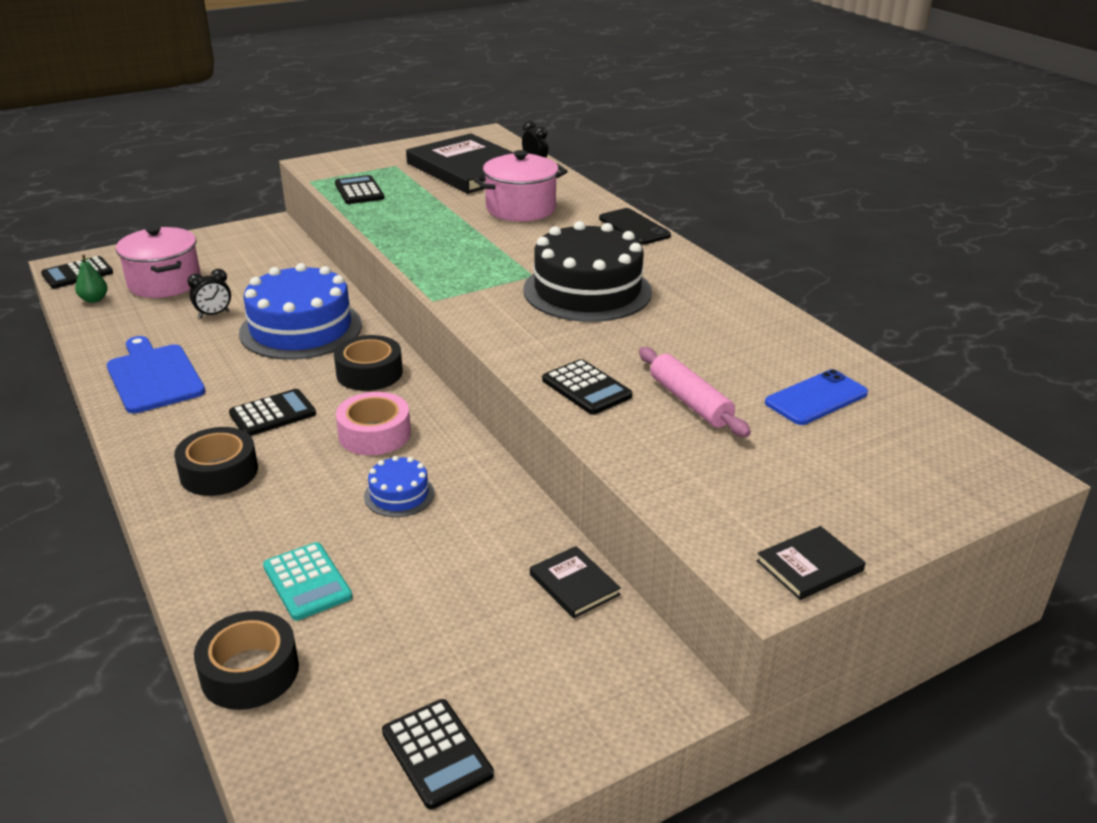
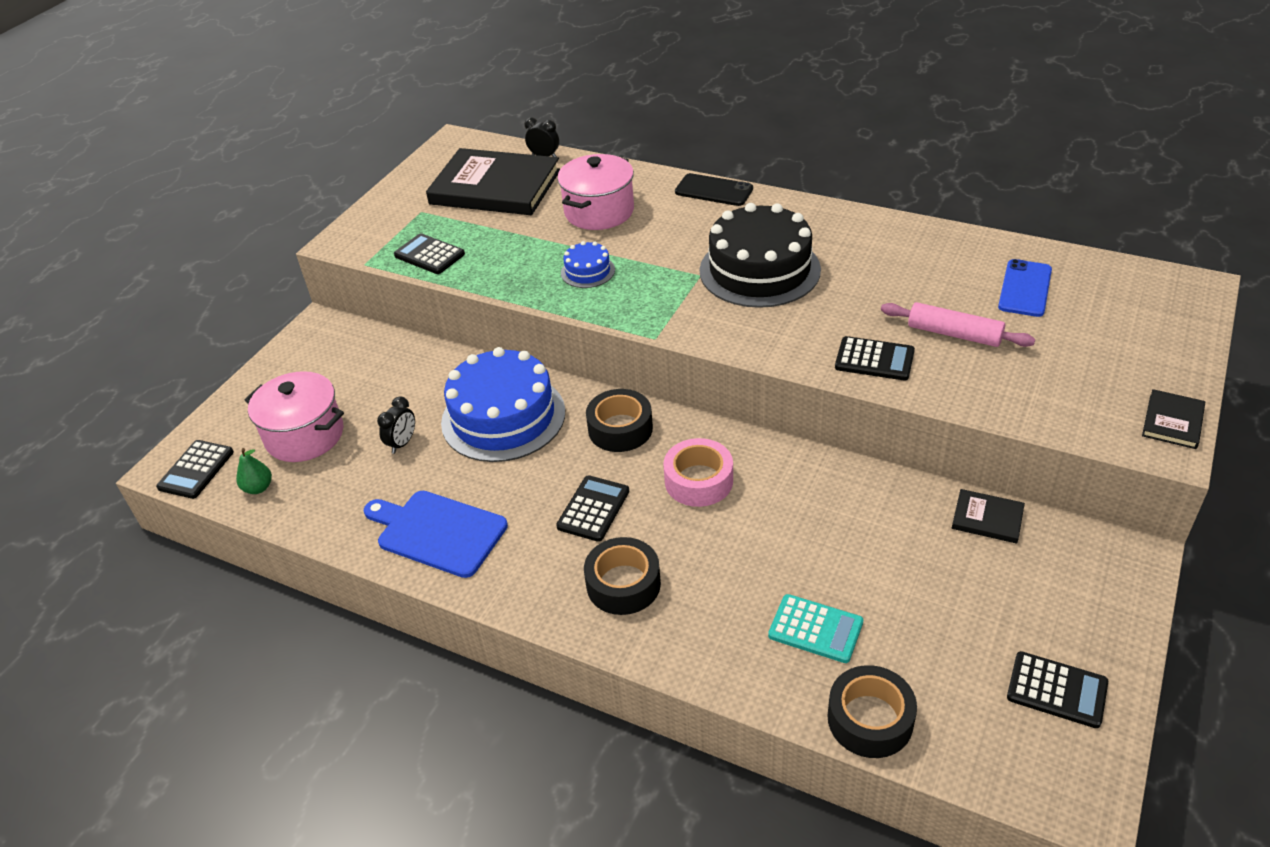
camera: 30 degrees left, 10 degrees up
(399, 494) = (785, 521): blue cake -> blue cake (587, 271)

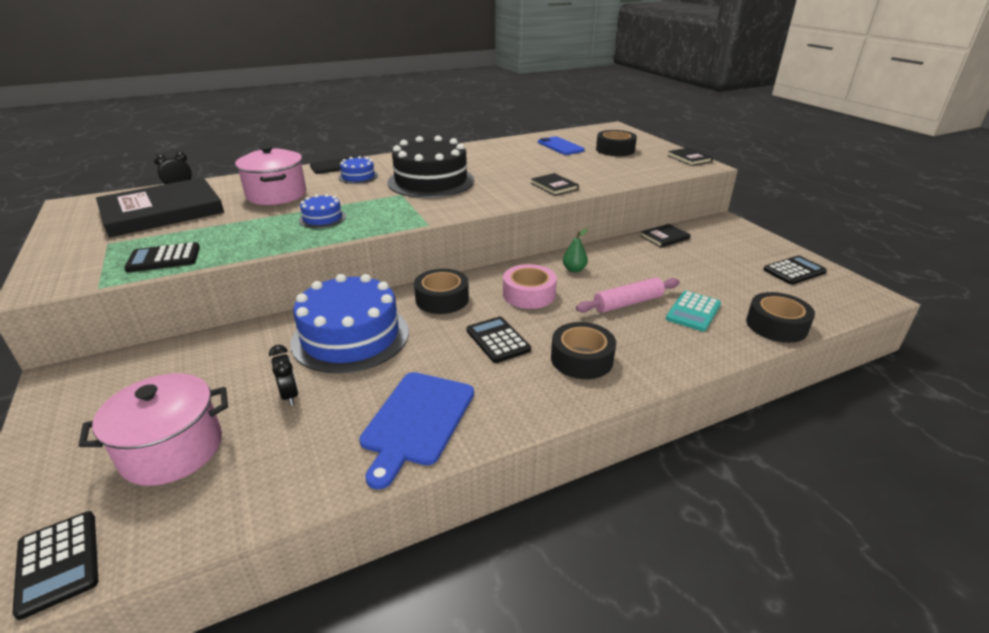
camera: 55 degrees left, 10 degrees down
(258, 488) = (178, 518): green pear -> green pear (574, 269)
(438, 532) = (416, 421): blue cutting board -> blue cutting board turned 45 degrees counterclockwise
(704, 221) = (358, 176): none -> blue cake
(815, 629) = (693, 311): turquoise calculator -> turquoise calculator turned 150 degrees clockwise
(874, 360) = (554, 186): black calculator -> black book
(954, 334) = (566, 167): pink rolling pin -> pink rolling pin (628, 303)
(1091, 339) = (615, 150): none -> black tape

